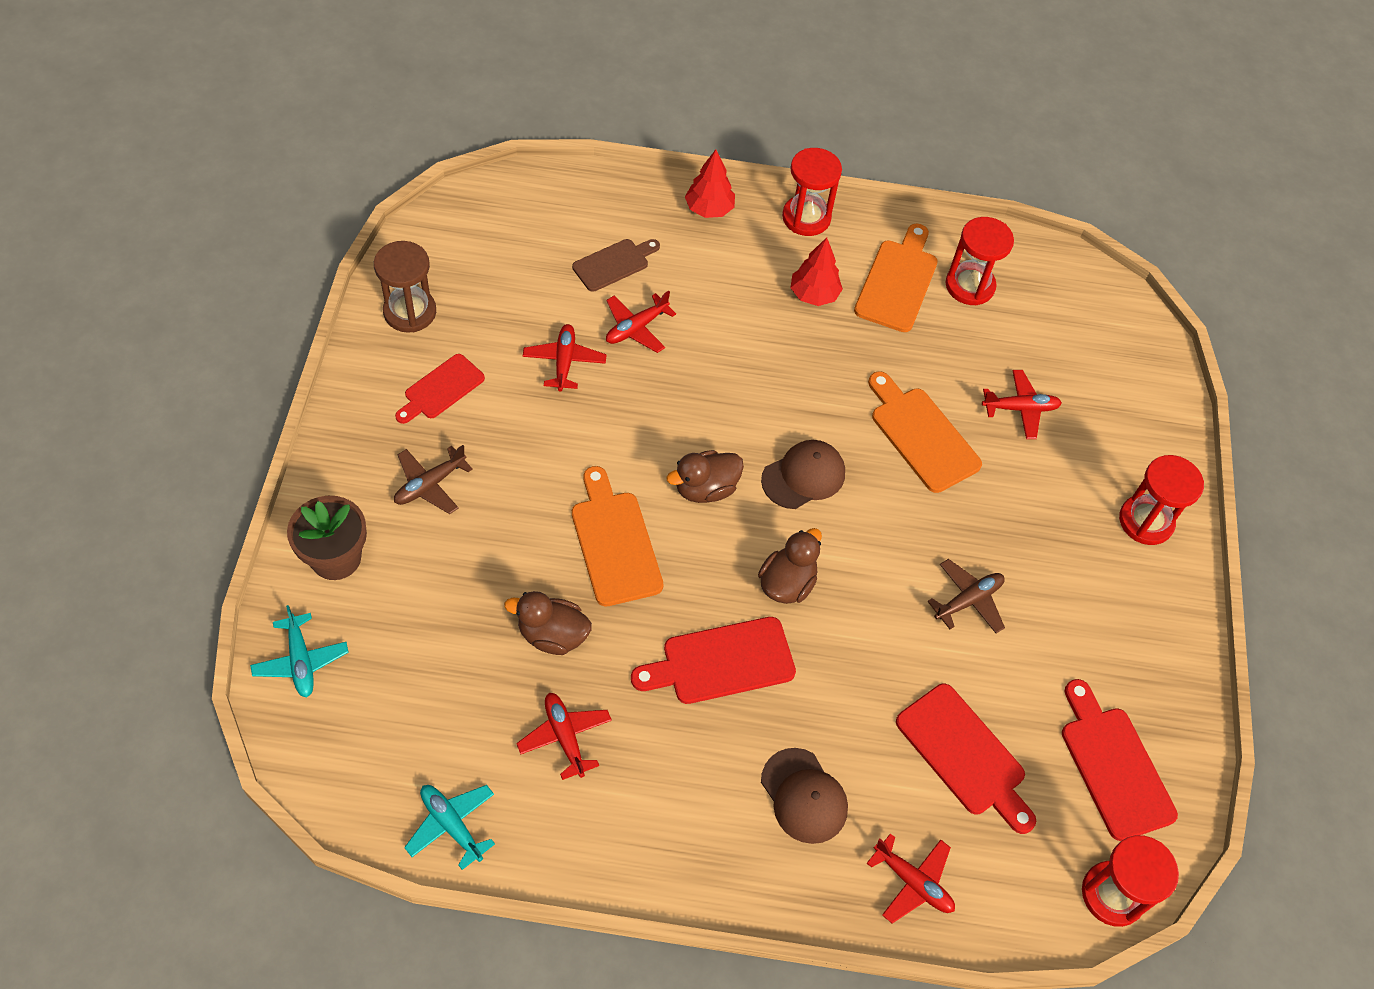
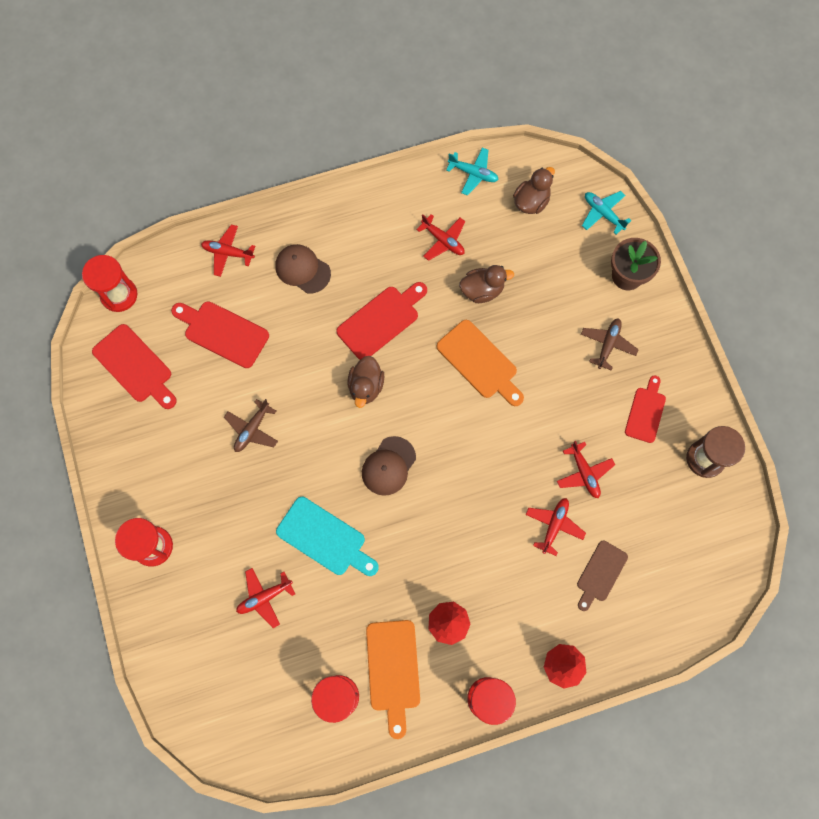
camera: 160 degrees right, 15 degrees up
(705, 488) = (445, 425): brown duck -> brown duck (531, 202)
(921, 435) = (325, 538): orange cutting board -> turquoise cutting board

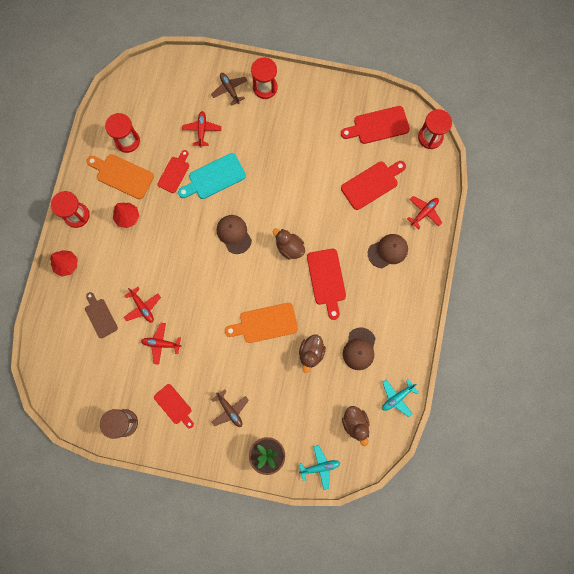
camera: 120 degrees right, 5 degrees up
(252, 429) = (301, 171): brown plane -> brown plane (230, 90)
(348, 598) = (174, 173): none -> red cutting board
(443, 240) = (359, 349): red plane -> brown cap

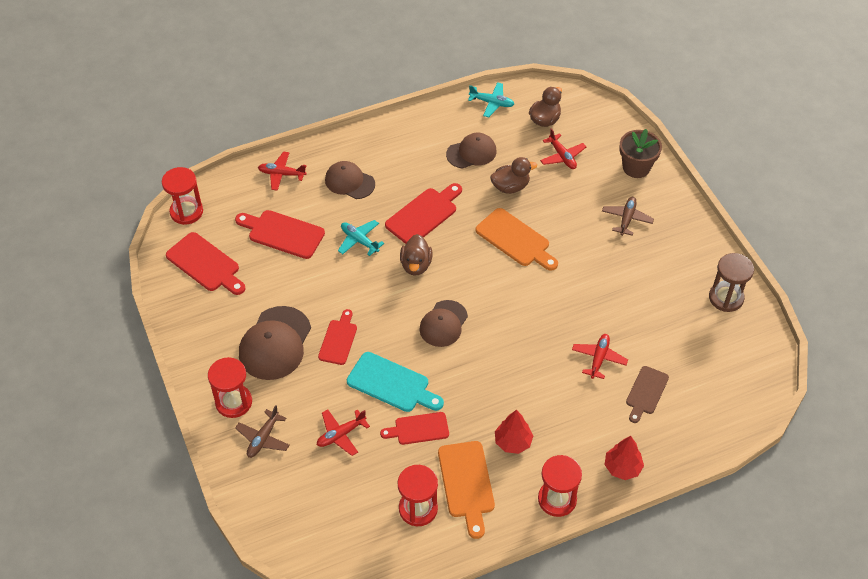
camera: 125 degrees left, 25 degrees down
(161, 344) = (620, 316): red plane -> red plane (562, 156)
(174, 405) = (668, 266): red cutting board -> red cutting board (338, 340)
(289, 131) = (275, 343): none -> brown cap
(320, 467) = (608, 124): turquoise plane -> turquoise plane (359, 240)

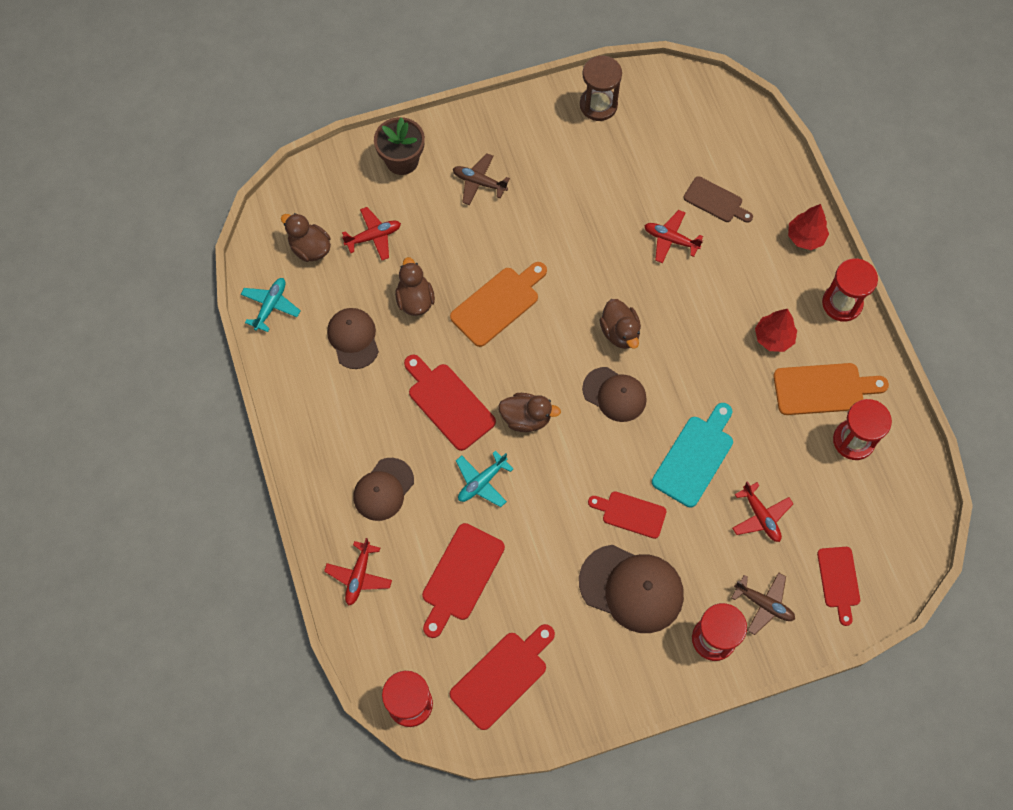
camera: 85 degrees left, 15 degrees up
(418, 429) = (755, 432): red cutting board -> red cutting board (839, 580)
(501, 325) = (620, 332): none -> brown duck

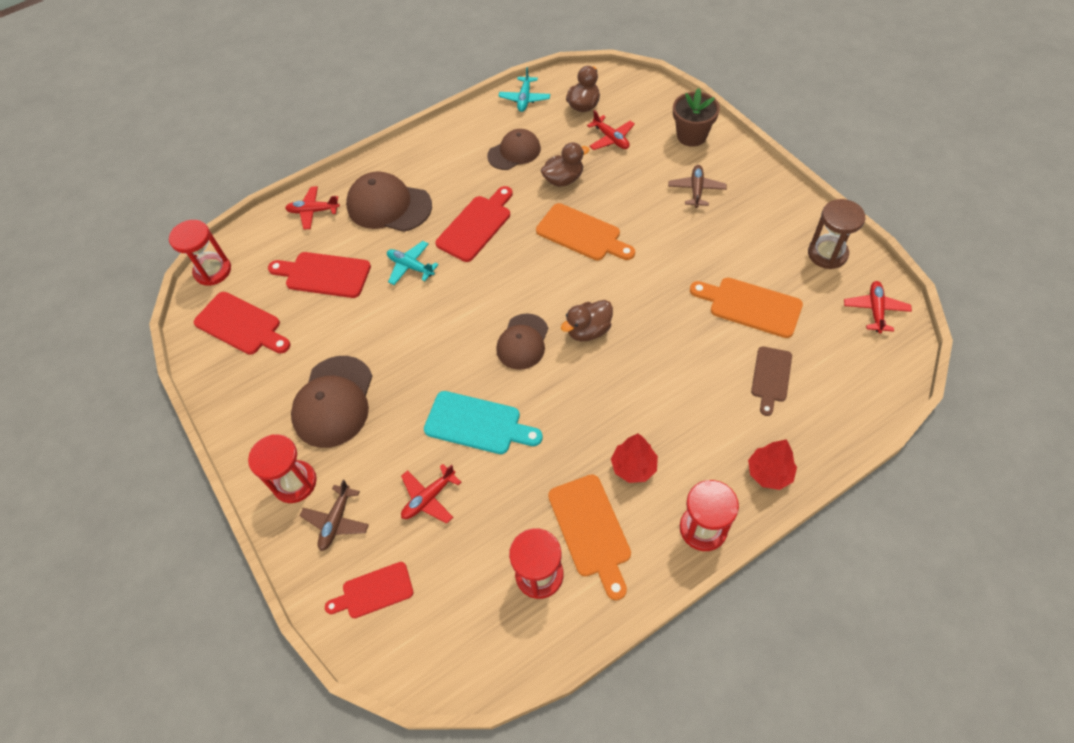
camera: 80 degrees right, 10 degrees down
(271, 306) = (524, 99): turquoise plane -> turquoise plane turned 90 degrees clockwise
(383, 489) = (389, 206): brown cap -> brown cap, size x1.52
(526, 418) = (478, 282): brown duck -> none
(630, 514) = (406, 383): red cutting board -> none
(636, 188) = (750, 306): none -> orange cutting board
(670, 239) = (707, 348): red plane -> red plane (875, 310)

